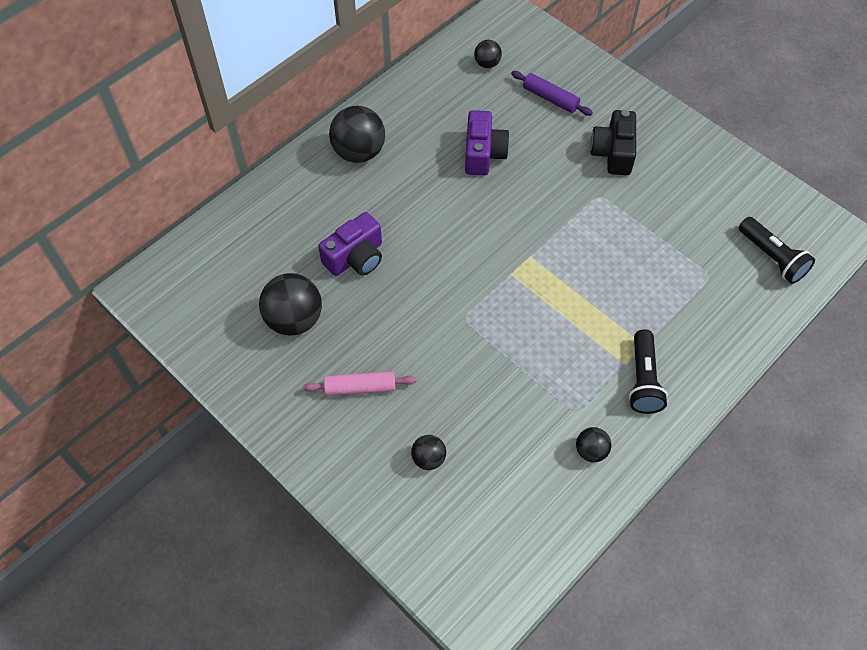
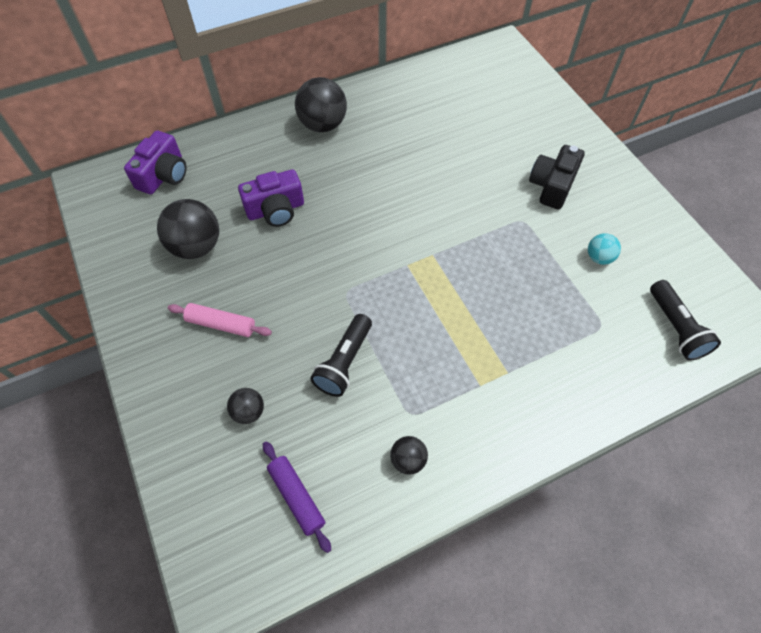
camera: 20 degrees right, 0 degrees up
(483, 153) = (431, 155): purple camera -> purple camera (163, 175)
(487, 64) = (468, 83): black ball -> none
(550, 98) = (513, 125): purple rolling pin -> purple rolling pin (297, 497)
(643, 380) = (492, 406): black flashlight -> black flashlight (344, 362)
(682, 212) = (599, 258): none -> turquoise ball

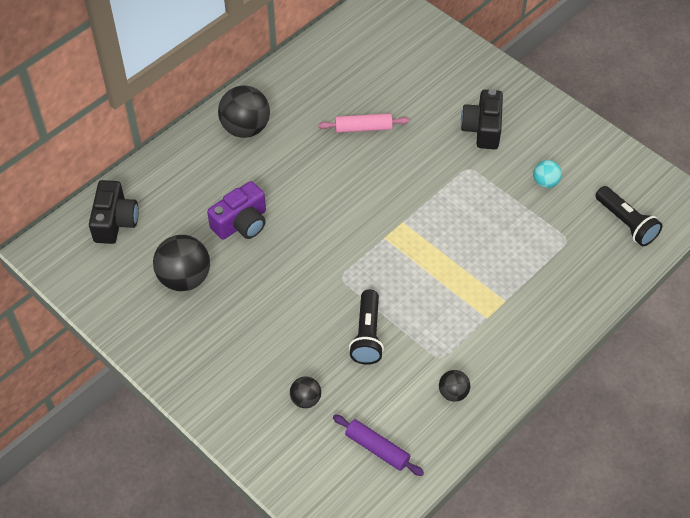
camera: 20 degrees left, 5 degrees down
(163, 175) = (115, 221): purple camera -> black camera
(221, 324) = (244, 338): pink rolling pin -> pink rolling pin (363, 128)

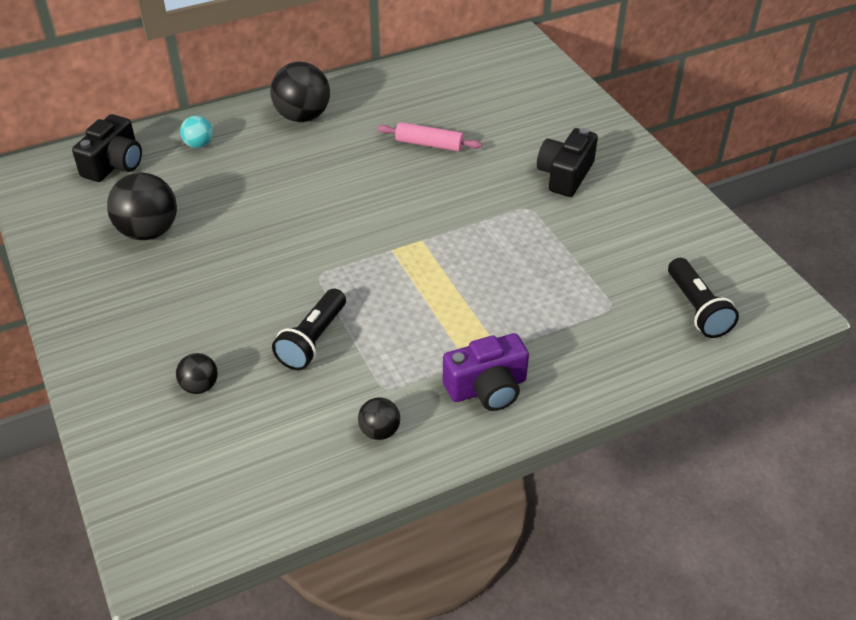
camera: 20 degrees right, 10 degrees down
(241, 223) = (242, 197): purple camera -> purple camera (487, 388)
(377, 448) = (250, 465): purple rolling pin -> none
(545, 182) = (614, 243): turquoise ball -> turquoise ball (199, 145)

